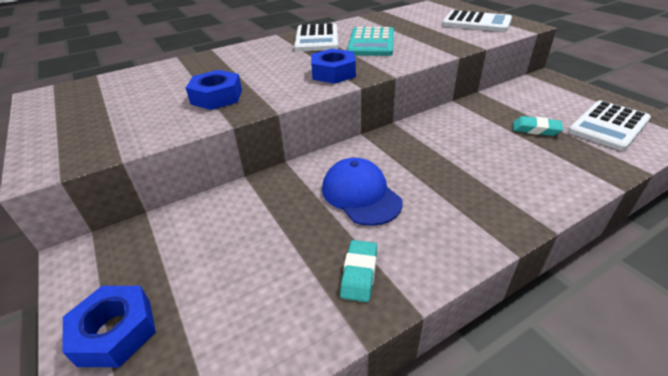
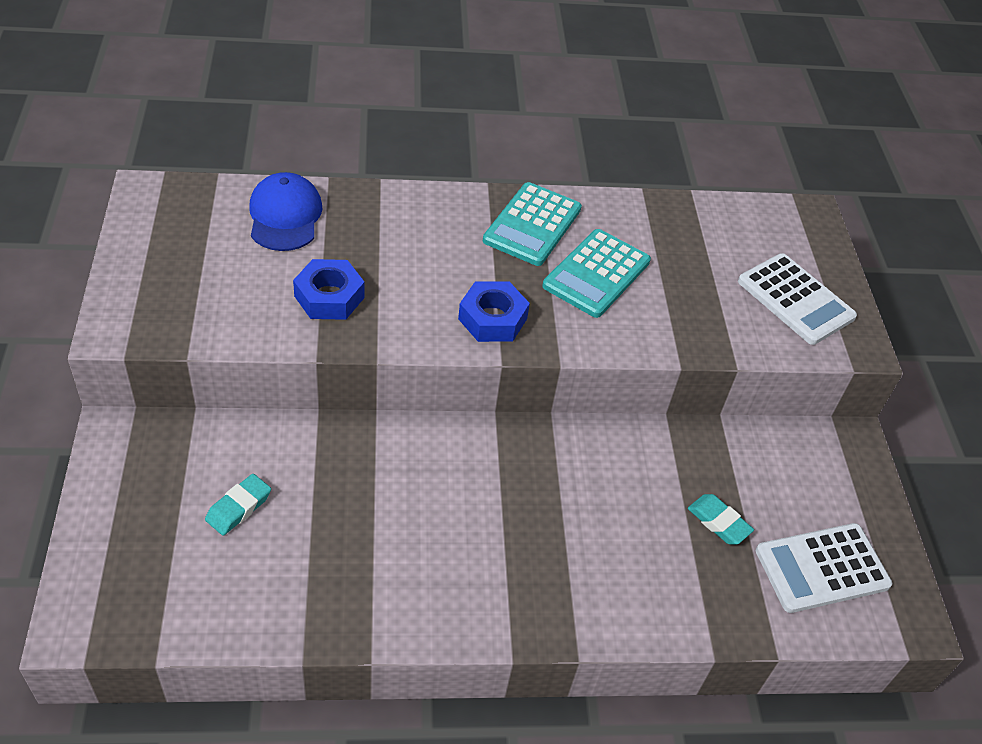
camera: 20 degrees right, 10 degrees up
(115, 331) = (118, 533): blue nut -> none
(317, 39) = (532, 225): white calculator -> turquoise calculator
(359, 273) = (349, 593): turquoise eraser -> turquoise eraser (238, 507)
(360, 195) = (421, 504): blue cap -> blue cap (285, 216)

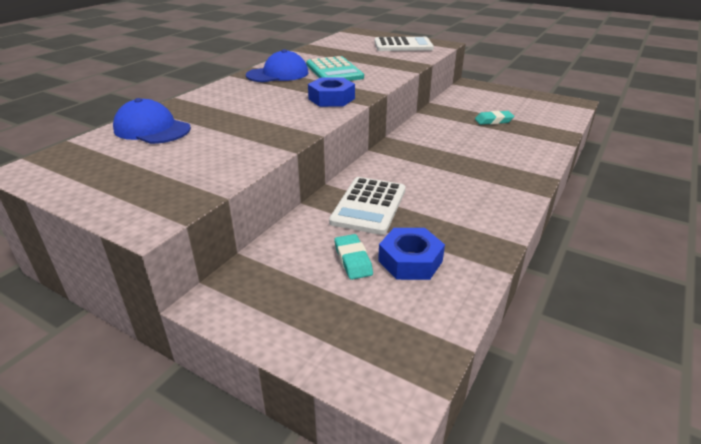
camera: 50 degrees left, 15 degrees down
(329, 297) = (246, 134): blue nut -> blue nut (410, 261)
(532, 225) = (278, 74): turquoise calculator -> blue cap
(822, 568) = (536, 109): white calculator -> white calculator (369, 206)

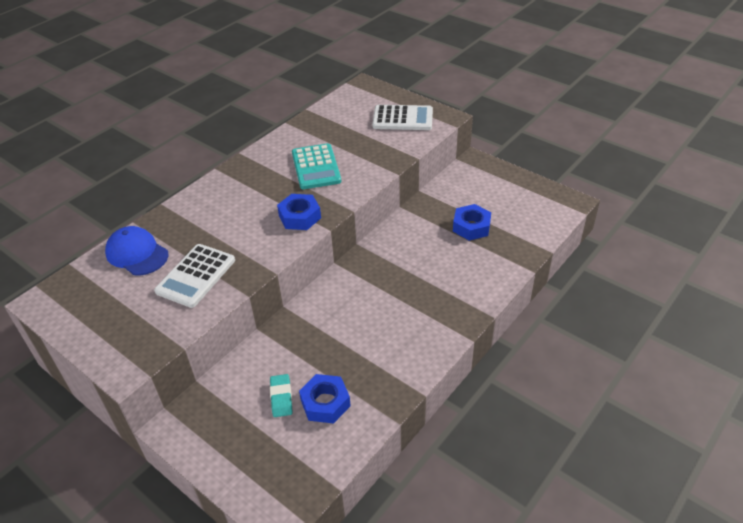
camera: 10 degrees right, 10 degrees up
(278, 74) = (261, 169): blue cap -> none
(369, 206) = (312, 338): white calculator -> white calculator (196, 276)
(493, 121) = (471, 227): turquoise eraser -> blue nut

